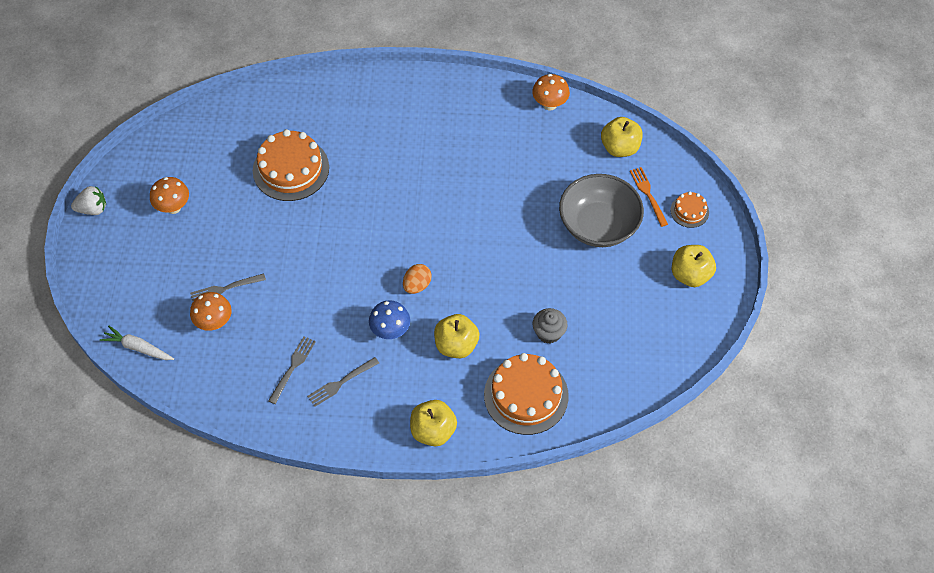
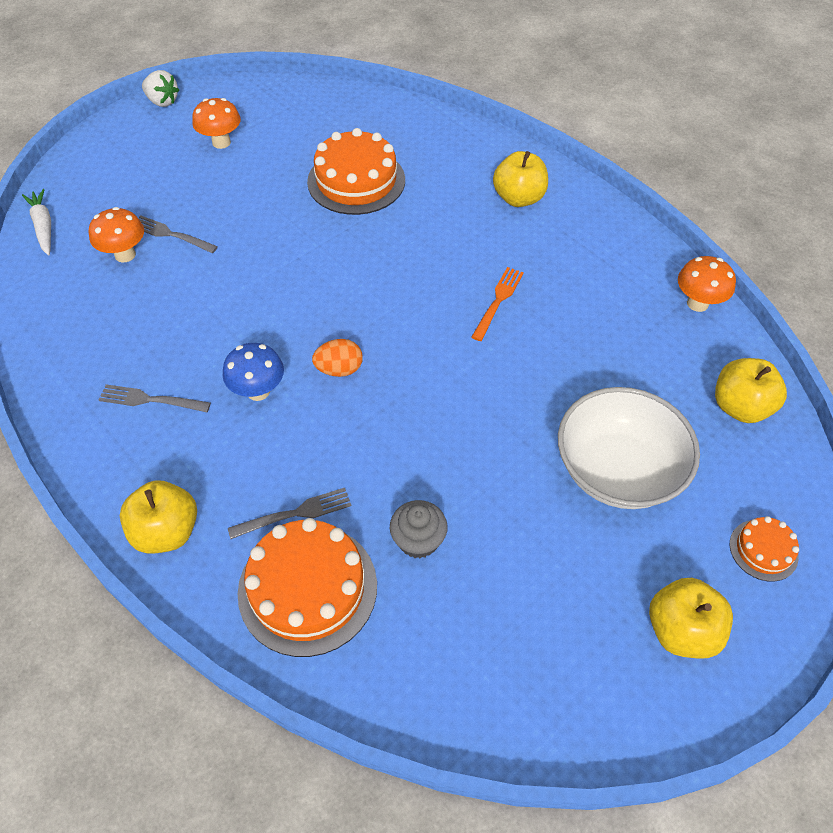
camera: 45 degrees right, 5 degrees down
(292, 367) = (130, 348): grey fork -> grey fork (295, 513)
(456, 345) = (303, 463): yellow apple -> yellow apple (518, 198)
(598, 225) = (617, 470): grey bowl -> white bowl
(648, 194) = (723, 486): orange fork -> orange fork (498, 301)

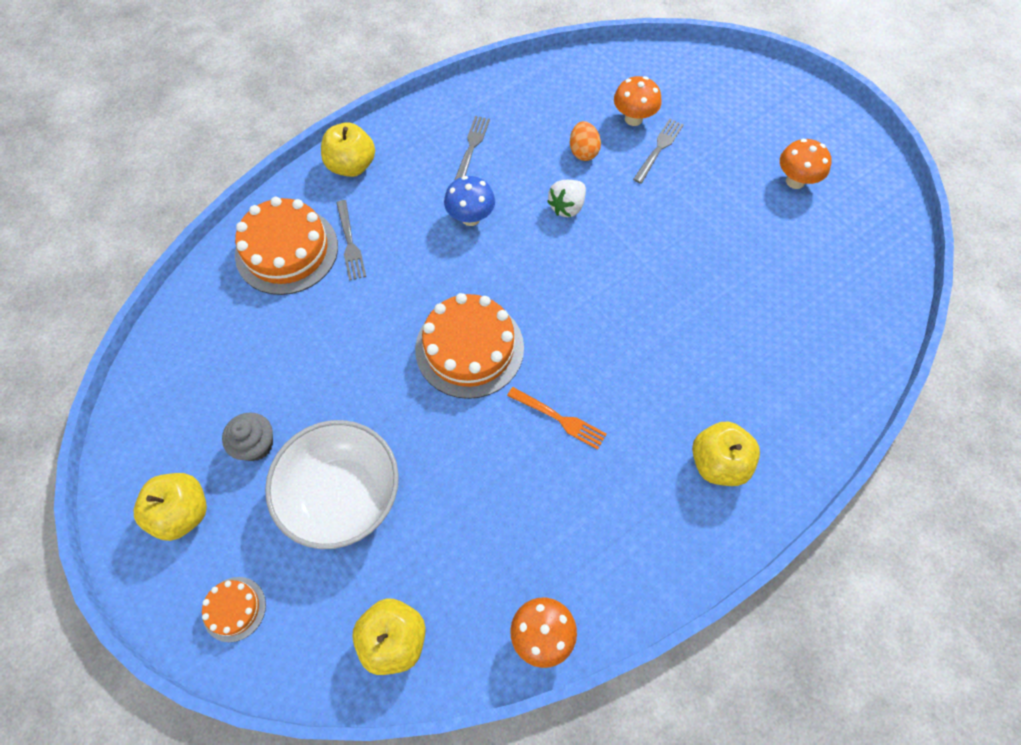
camera: 95 degrees right, 10 degrees up
(43, 227) = (669, 62): white carrot -> none
(162, 101) = (857, 129): white strawberry -> white strawberry (567, 207)
(339, 369) = (487, 276): orange egg -> orange egg (583, 151)
(356, 181) = (741, 299): orange cake -> orange cake (469, 348)
(418, 540) = (309, 325): grey cupcake -> grey cupcake (256, 444)

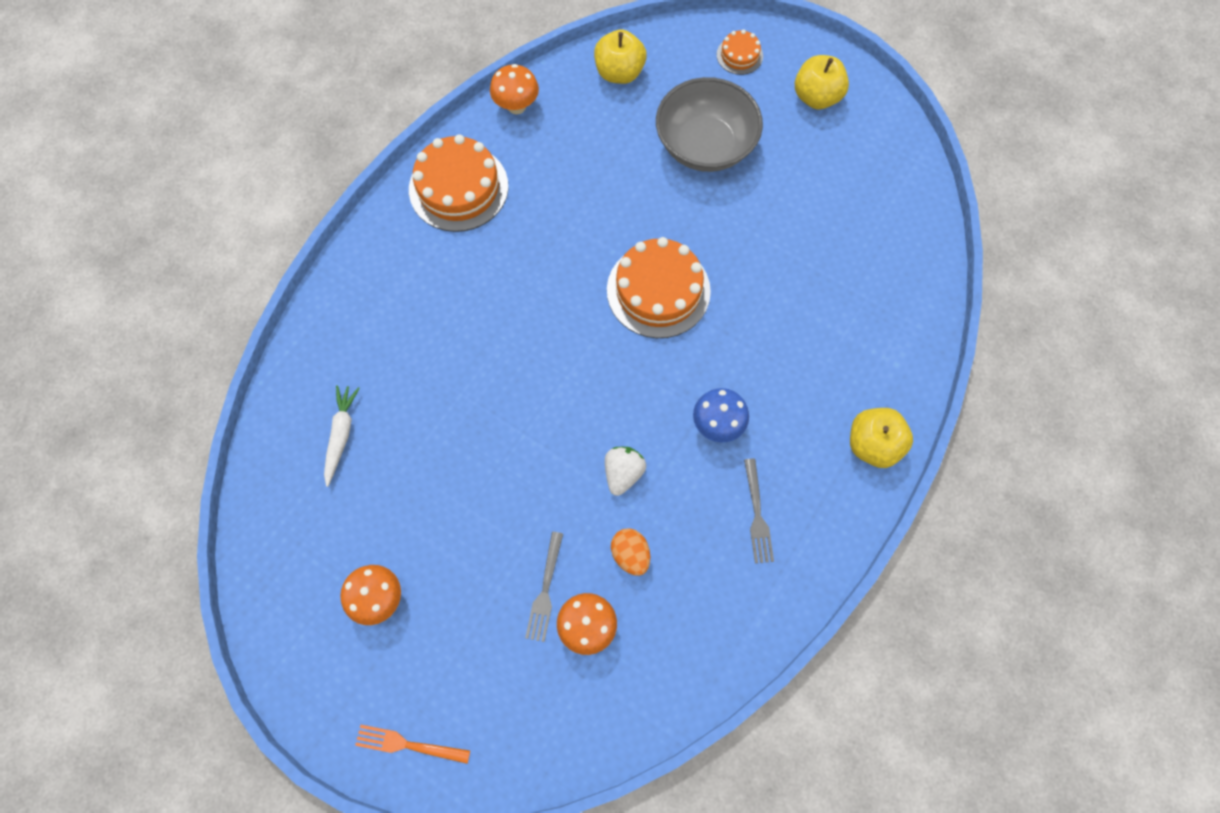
camera: 160 degrees right, 5 degrees up
(256, 444) = (793, 157): grey cupcake -> none
(287, 250) = (877, 327): orange cake -> orange cake (458, 188)
(342, 494) = (705, 145): white bowl -> grey bowl
(350, 243) = (822, 355): grey fork -> none
(559, 418) = (555, 256): orange fork -> orange fork (408, 745)
(718, 462) = (411, 263): yellow apple -> none
(814, 312) = (341, 435): none -> white carrot

